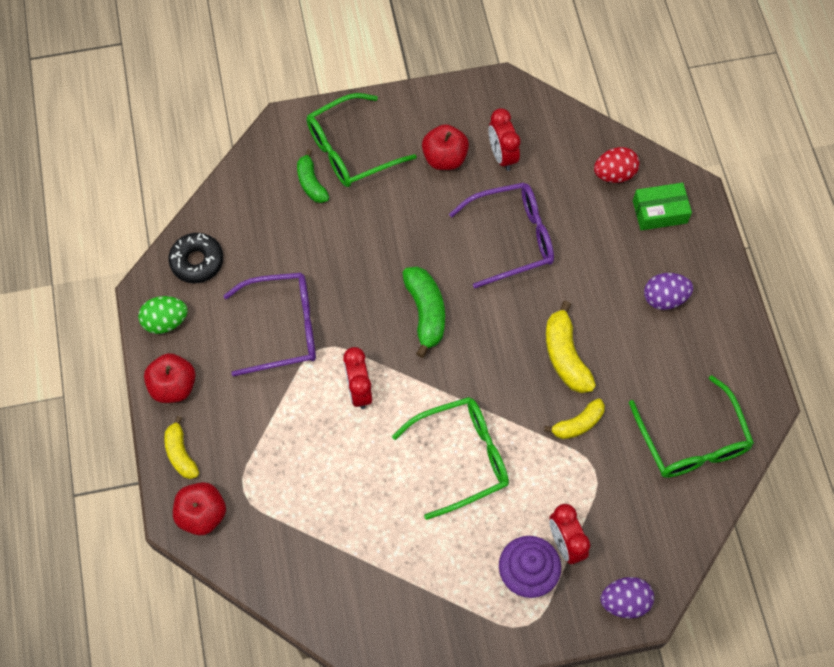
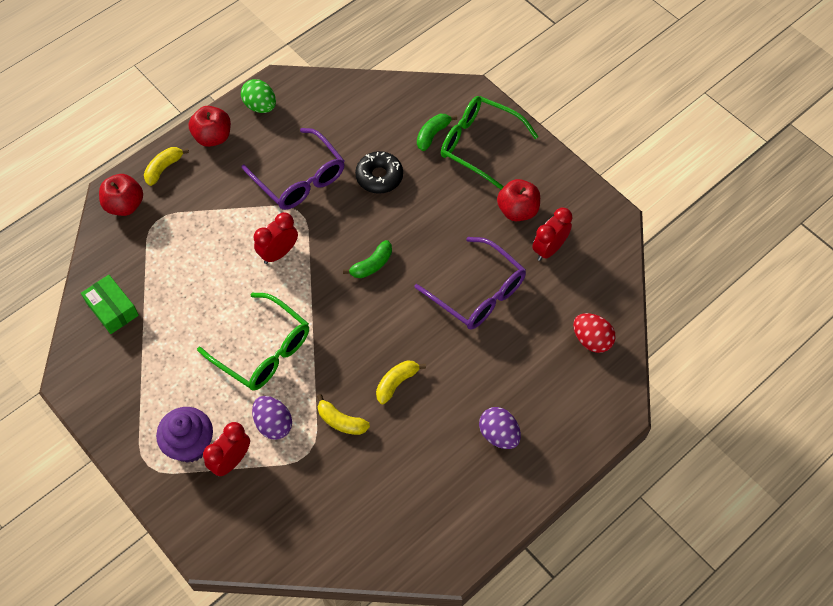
camera: 60 degrees right, 5 degrees down
(197, 261) = (320, 99): black donut -> black donut (379, 176)
(425, 312) = (372, 265): green banana -> green banana, size x0.66
(565, 356) = (396, 383): yellow banana -> yellow banana, size x0.66
(624, 601) = (204, 530): purple egg -> purple egg (273, 424)
(659, 212) = (580, 392): green box -> green box (112, 309)
(692, 441) = (377, 518): green glasses -> none

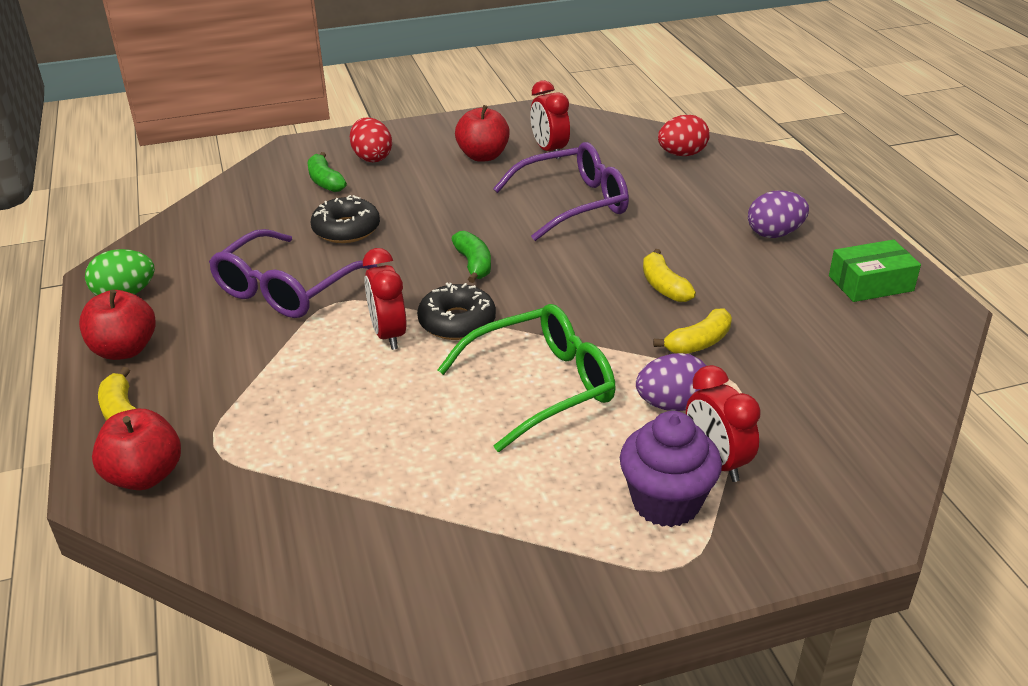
camera: 65 degrees left, 25 degrees down
(112, 309) = (340, 540): green box -> green box (870, 283)
(300, 179) = (285, 289): purple glasses -> purple glasses turned 135 degrees clockwise
(306, 282) = (457, 322): none -> black donut
(479, 145) = (372, 157): green glasses -> red egg

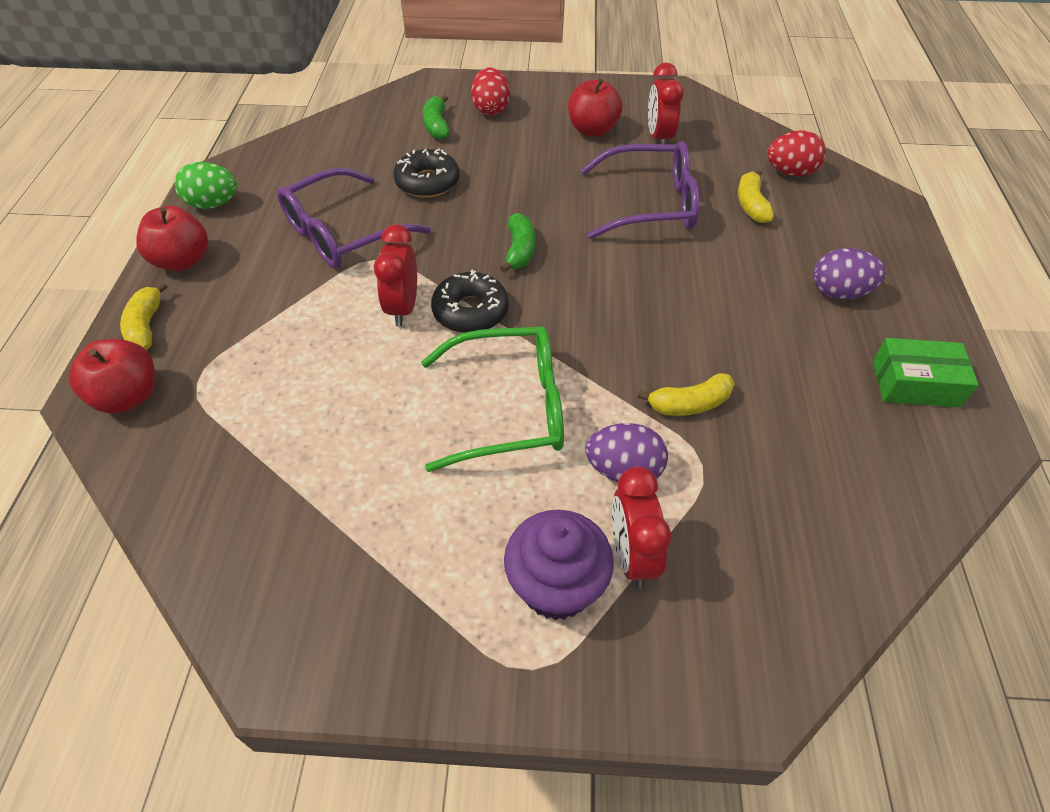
camera: 20 degrees right, 15 degrees up
(664, 286) = (689, 326): yellow banana -> yellow banana (751, 205)

